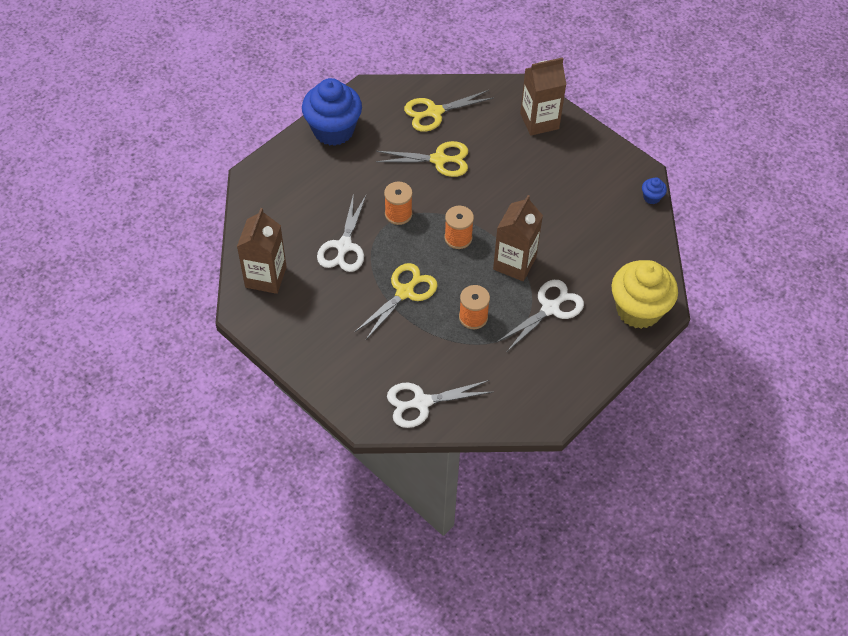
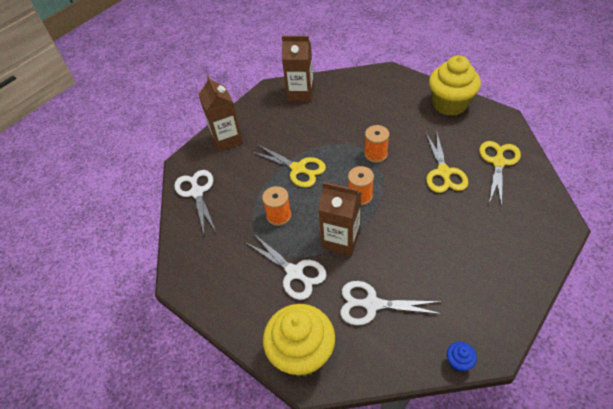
camera: 90 degrees right, 5 degrees down
(333, 130) = (449, 104): blue cupcake -> yellow cupcake
(344, 246) = (336, 128): white scissors -> white scissors (372, 304)
(434, 112) = (498, 162): yellow scissors -> yellow scissors turned 45 degrees clockwise
(539, 121) = (525, 244): brown carton -> brown carton (227, 139)

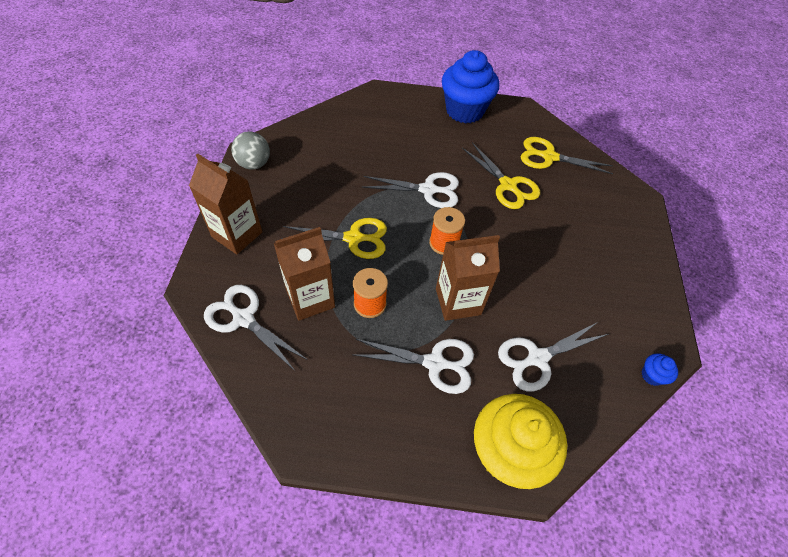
camera: 40 degrees left, 5 degrees up
(267, 97) = (254, 164): none -> grey ball
(300, 93) = (293, 146): brown carton -> brown carton (310, 298)
(375, 154) = (428, 190): orange spool -> white scissors
(449, 104) = (464, 110): yellow cupcake -> blue cupcake
(498, 162) = (549, 157): yellow scissors -> yellow scissors turned 60 degrees counterclockwise

